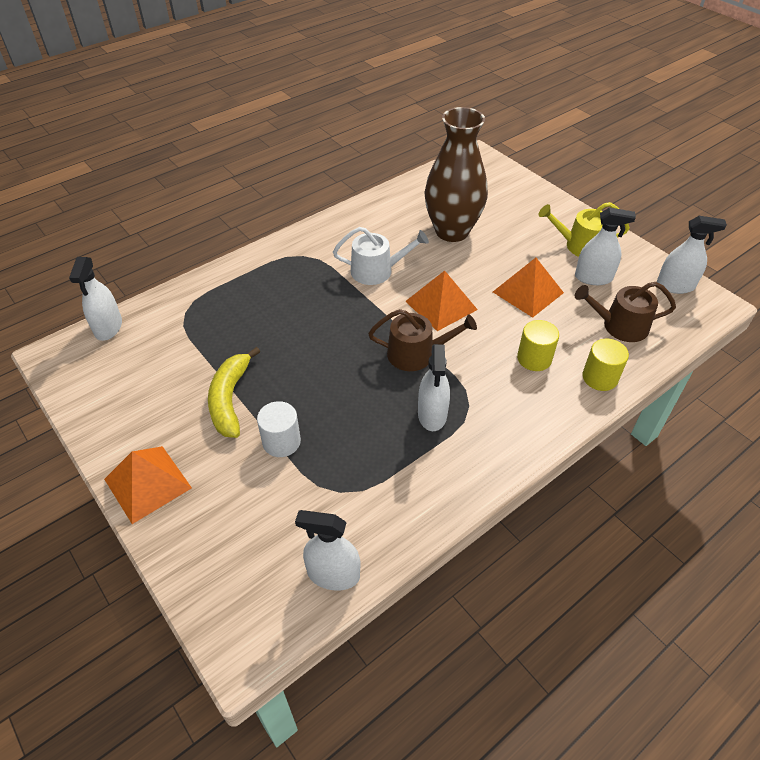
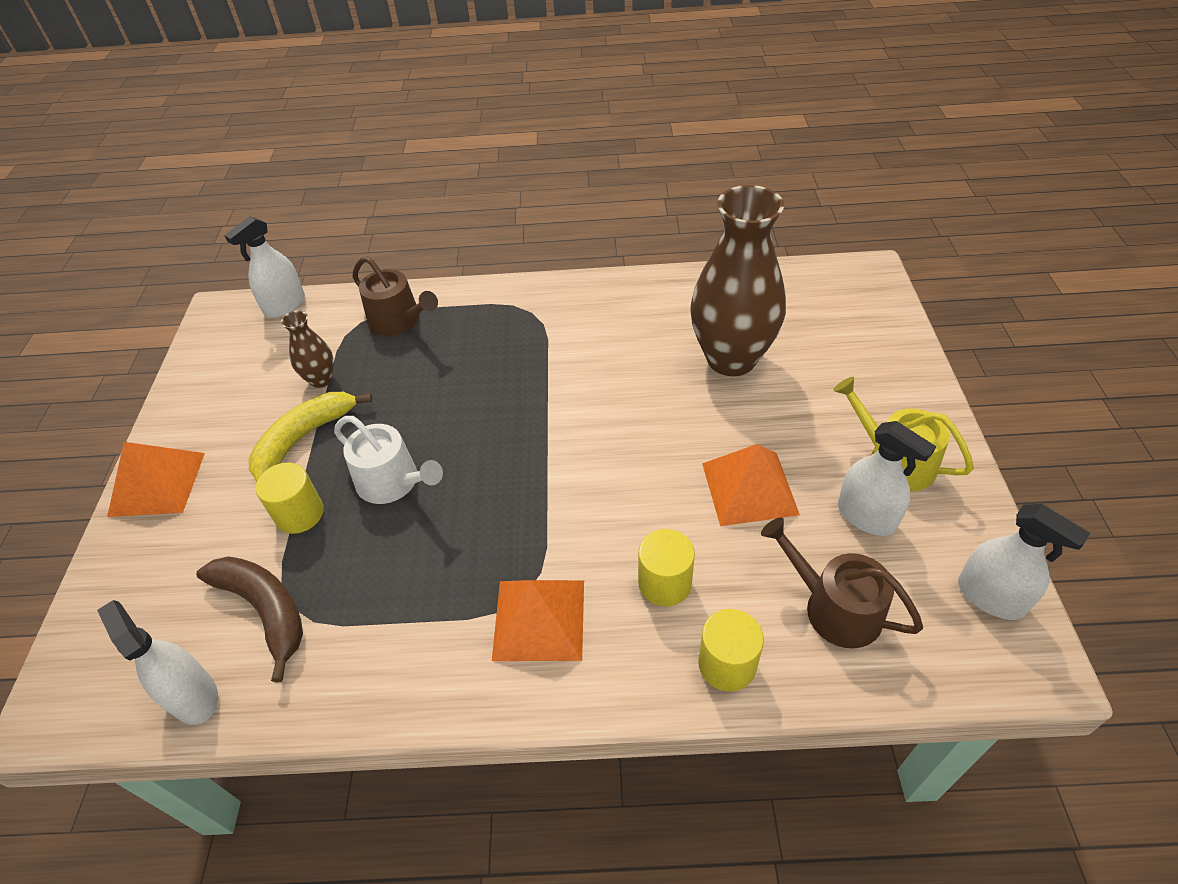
camera: 40 degrees right, 0 degrees up
(199, 359) = (321, 379): none -> brown vase
(281, 442) = (299, 514): white cylinder -> yellow cylinder
(323, 503) = (265, 609): none -> brown banana
(377, 271) = (591, 368): white watering can -> white watering can (393, 482)
(417, 354) = (531, 494): brown watering can -> brown watering can (399, 321)
(432, 414) = (472, 579): white spray bottle -> none
(441, 305) = (621, 448): orange pyramid -> orange pyramid (539, 619)

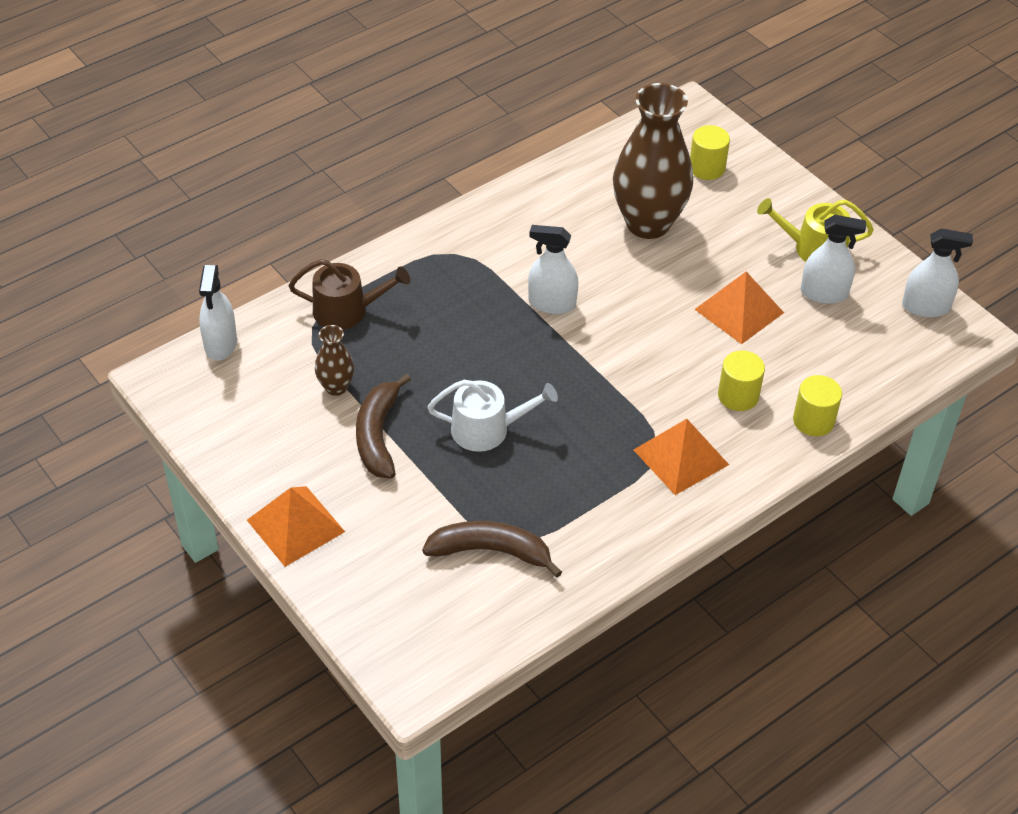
camera: 40 degrees left, 0 degrees up
(194, 696) = (503, 620): white spray bottle -> white spray bottle (552, 303)
(299, 514) = (441, 485): yellow cylinder -> yellow cylinder (707, 168)
(303, 438) = (378, 435): yellow banana -> brown banana
(834, 607) = (847, 357): brown watering can -> none

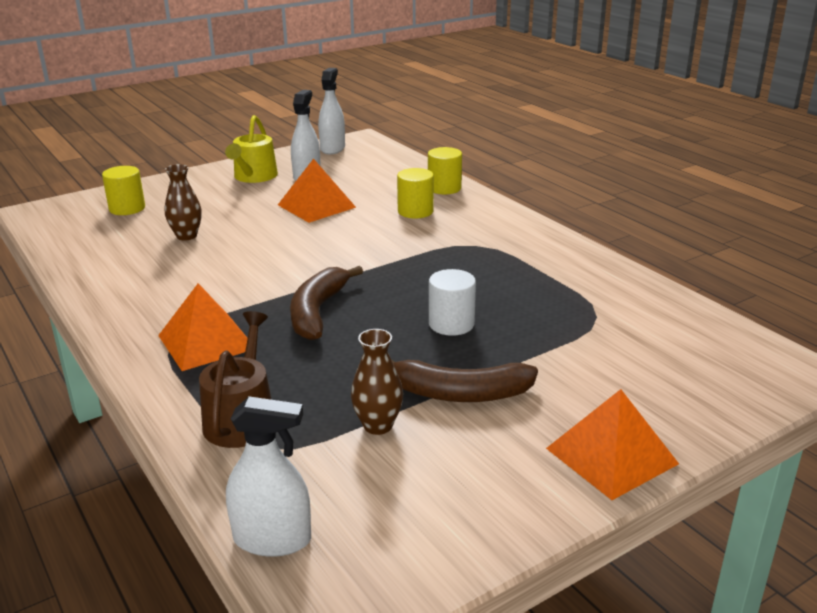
camera: 85 degrees left, 20 degrees down
(487, 429) = (451, 324): white watering can -> white cylinder
(490, 551) = (614, 326): brown banana -> brown banana (317, 312)
(552, 303) = (278, 285): white spray bottle -> none
(648, 223) = (186, 236): brown vase -> brown vase, size x0.45
(681, 457) = (484, 236): orange pyramid -> orange pyramid (206, 341)

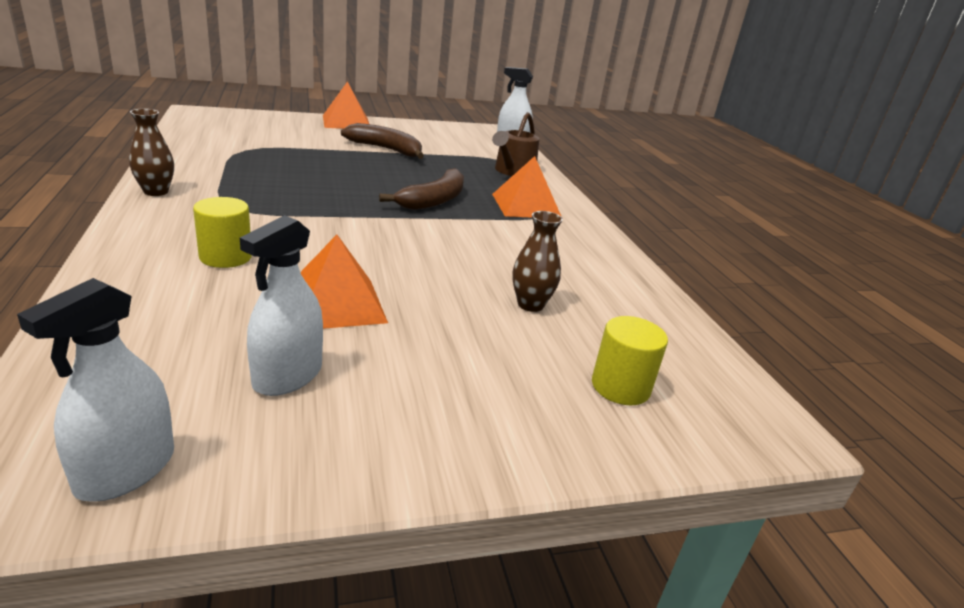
camera: 165 degrees left, 0 degrees up
(254, 177) = (382, 409): yellow watering can -> none
(378, 425) = (442, 152): brown vase -> brown vase (156, 192)
(444, 188) = (124, 279): yellow cylinder -> none
(451, 324) = (347, 171): white cylinder -> none

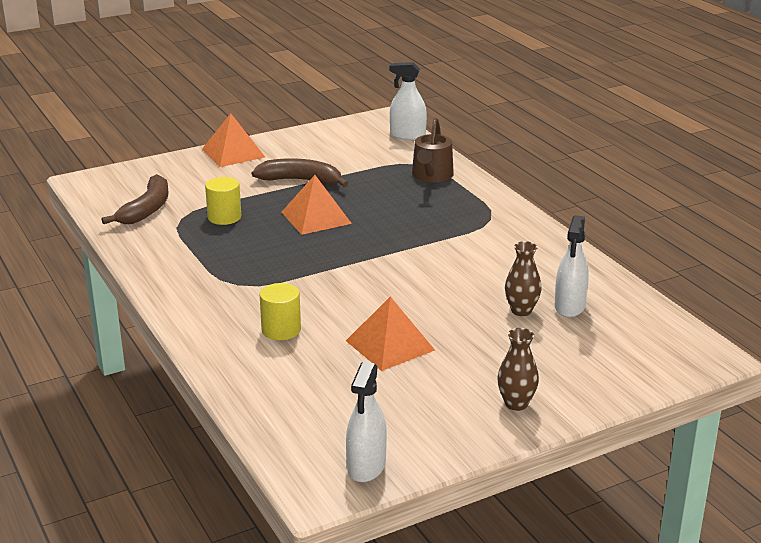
camera: 10 degrees left, 0 degrees up
(156, 192) = (164, 286): brown vase -> brown vase (516, 404)
(288, 376) = (403, 399): white spray bottle -> white spray bottle (570, 306)
(434, 200) = (388, 231): brown banana -> brown banana (147, 209)
(526, 206) = (466, 215): orange pyramid -> orange pyramid (316, 217)
(620, 387) = (608, 354): yellow cylinder -> yellow cylinder (224, 217)

